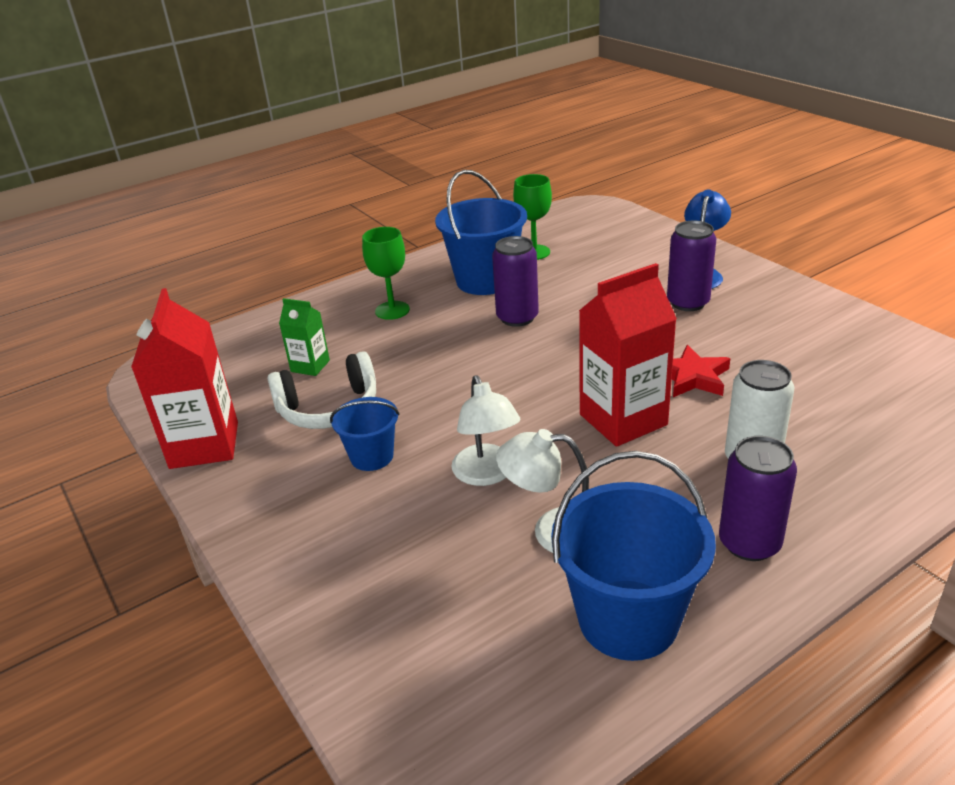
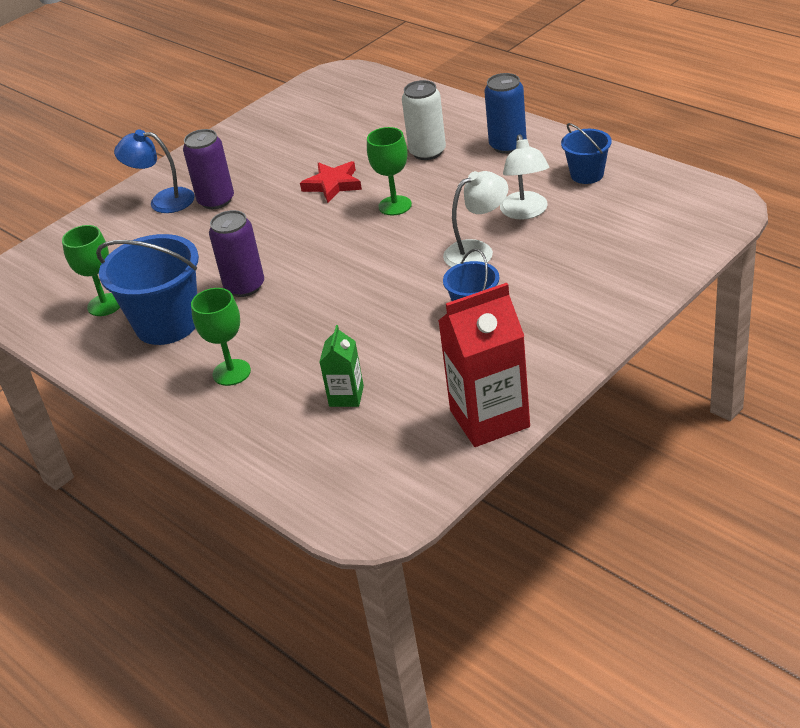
camera: 100 degrees left, 5 degrees up
(329, 409) = (415, 358): white headphones -> none
(623, 419) = (395, 205): red carton -> green goblet
(628, 619) = (587, 174): blue bucket -> blue bucket, size x0.55
(749, 543) = (508, 145): purple can -> blue can

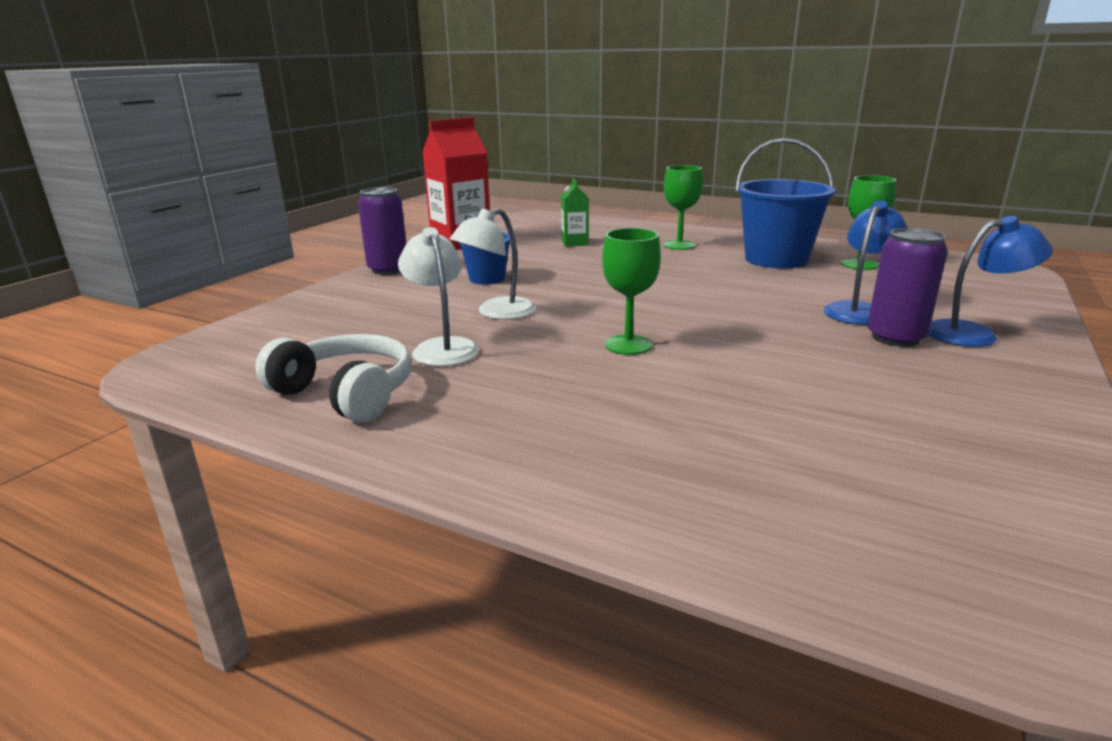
camera: 160 degrees right, 15 degrees down
(199, 232) = (859, 310): none -> blue lamp
(244, 286) = (735, 280): purple can -> purple can (388, 269)
(333, 185) = (745, 362): red star -> none
(427, 152) = (629, 414): white can -> none
(508, 145) = (483, 432): blue can -> none
(587, 174) = (346, 393): blue bucket -> white headphones

